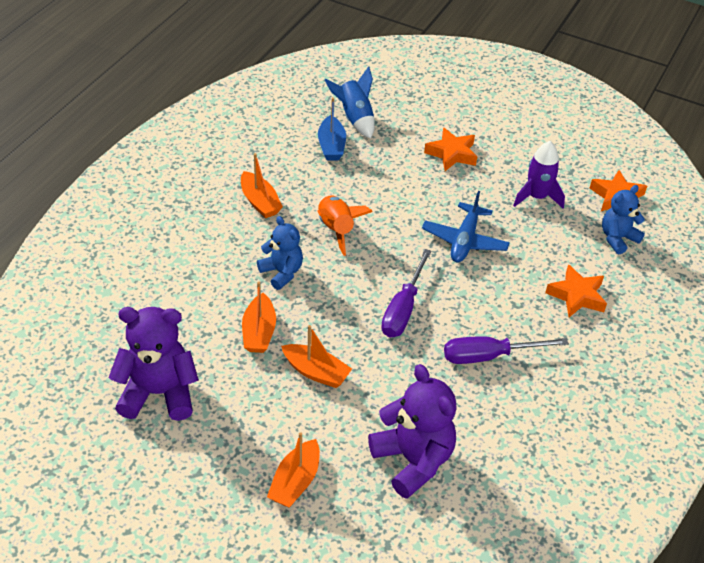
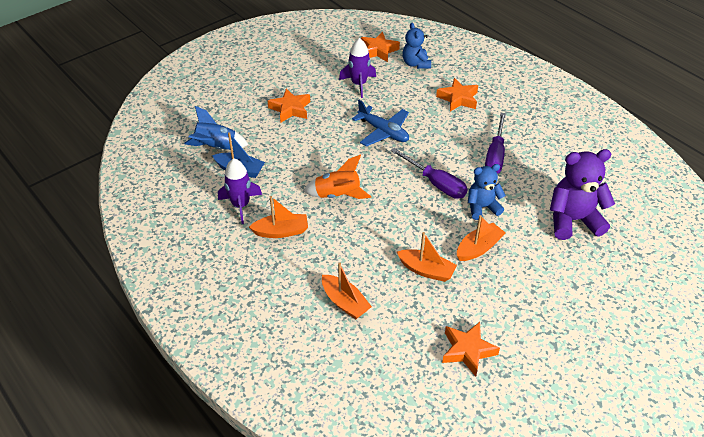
camera: 65 degrees left, 0 degrees up
(159, 393) = (467, 351): purple teddy bear -> orange star
(281, 162) = (241, 205): none -> purple rocket
(282, 272) = (368, 239): blue teddy bear -> blue teddy bear (482, 207)
(295, 481) = (576, 288): orange boat -> orange boat (345, 302)

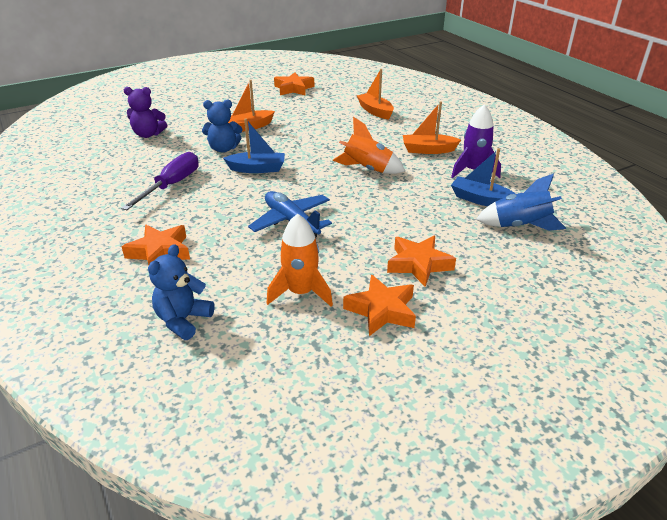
camera: 170 degrees left, 10 degrees down
(358, 84) = (301, 292): purple rocket -> orange rocket
(378, 50) = (236, 360): orange star -> orange star (382, 310)
(416, 64) = (183, 320): blue teddy bear -> blue teddy bear turned 150 degrees counterclockwise
(426, 270) = (302, 120): orange boat -> none
(435, 183) = (257, 169): purple screwdriver -> blue boat
(573, 220) = (148, 134): purple teddy bear -> purple teddy bear, size x0.62

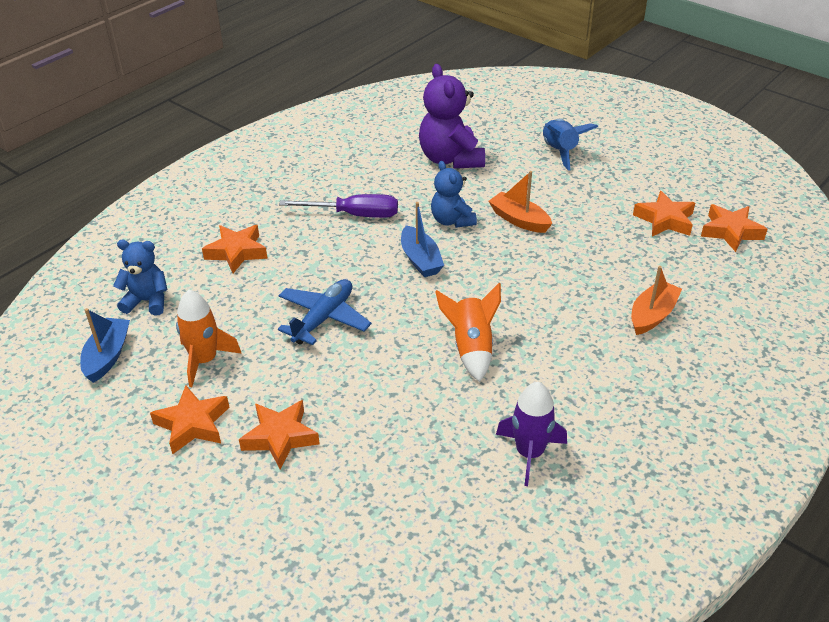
camera: 70 degrees right, 5 degrees up
(148, 134) = (450, 159): purple teddy bear -> purple teddy bear, size x1.61
(320, 77) = (730, 232): none -> orange star
(428, 150) = (563, 395): orange boat -> none
(481, 200) = (451, 473): blue boat -> blue boat (107, 356)
(519, 226) = (402, 522): blue rocket -> blue rocket (560, 152)

